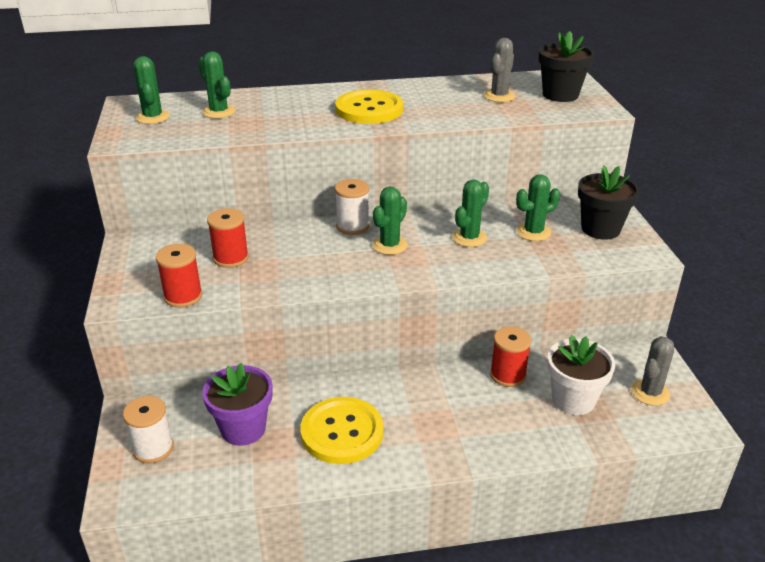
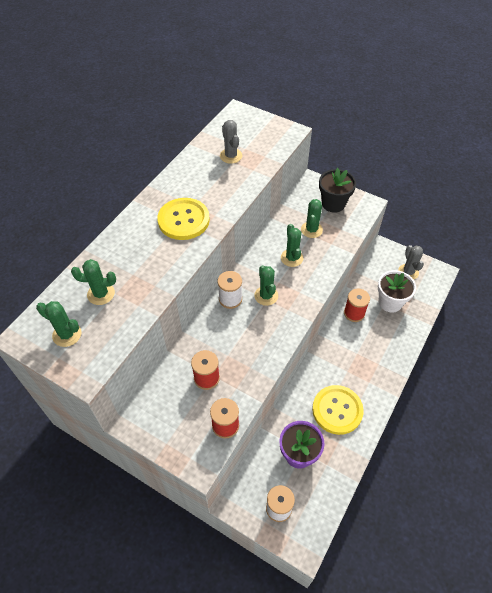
camera: 50 degrees left, 20 degrees up
(560, 95) = (257, 133): black flower pot -> none

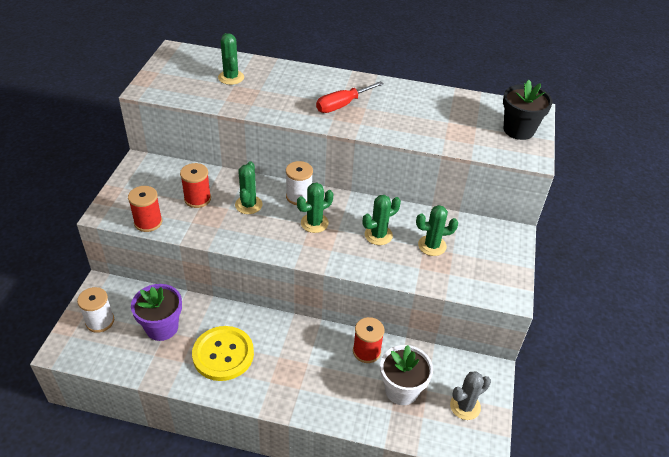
camera: 70 degrees right, 10 degrees down
(67, 334) = (182, 70): green cactus -> green cactus (248, 205)
(183, 220) = (342, 105): yellow button -> red screwdriver
(231, 156) = (456, 118): grey cactus -> none
(333, 203) = (488, 260): black flower pot -> black flower pot (518, 130)

